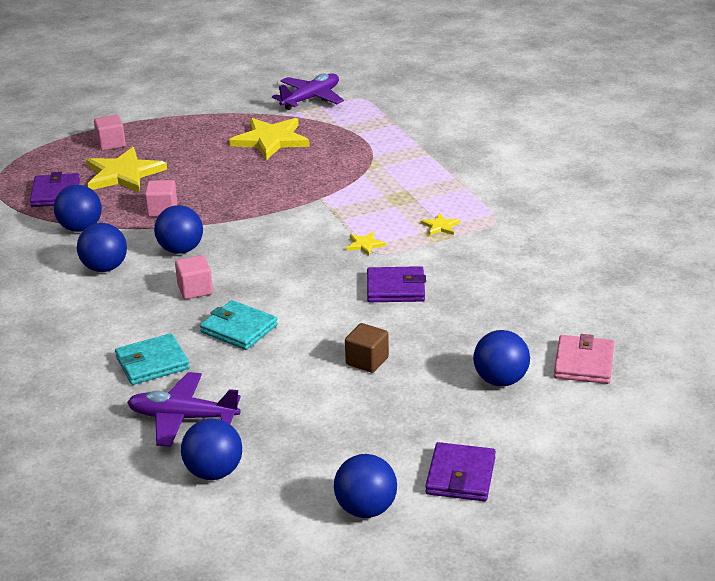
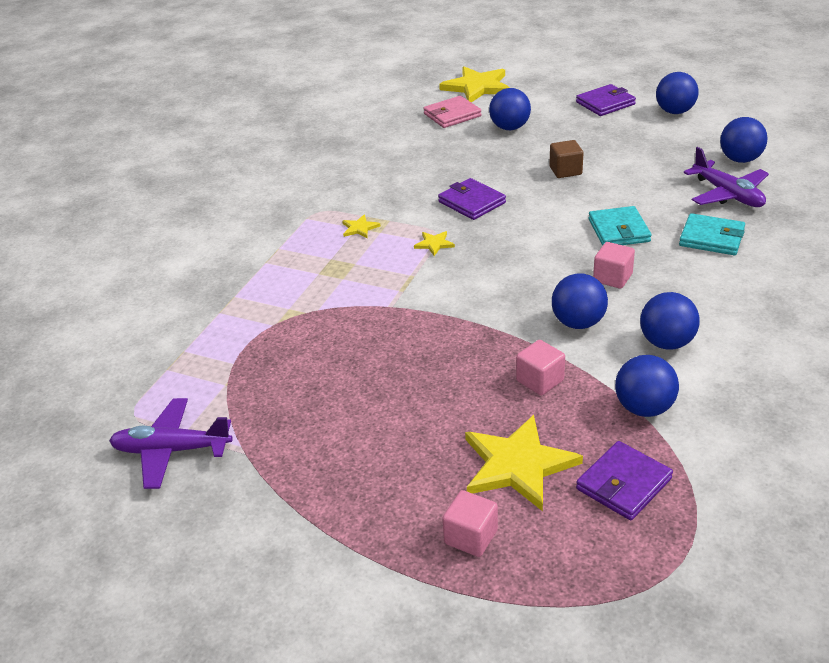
camera: 130 degrees left, 5 degrees up
(270, 140) = (313, 410): yellow star -> yellow star (477, 87)

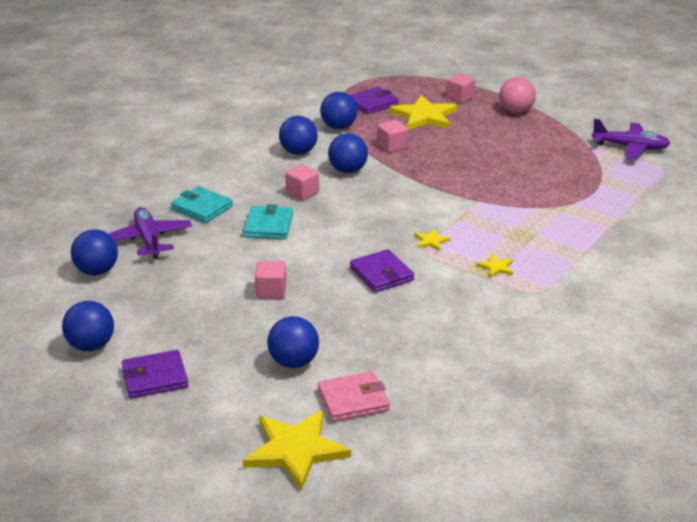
camera: 170 degrees left, 5 degrees down
(360, 513) = (516, 111): none -> pink ball
(565, 171) = (271, 291): brown cube -> pink cube

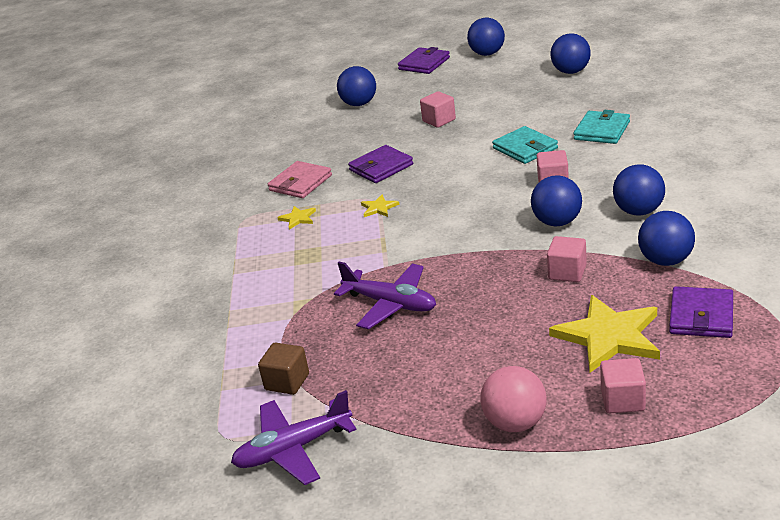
camera: 145 degrees right, 0 degrees up
(148, 240) = (585, 98): purple plane -> purple plane (390, 304)
(202, 207) = (602, 130): turquoise wallet -> turquoise wallet turned 60 degrees counterclockwise
(295, 450) = (299, 82): yellow star -> none
(353, 400) = (297, 109): pink wallet -> pink wallet (300, 183)
(381, 274) = (381, 167): purple wallet -> purple wallet turned 60 degrees counterclockwise
(607, 173) = (287, 382): none -> brown cube

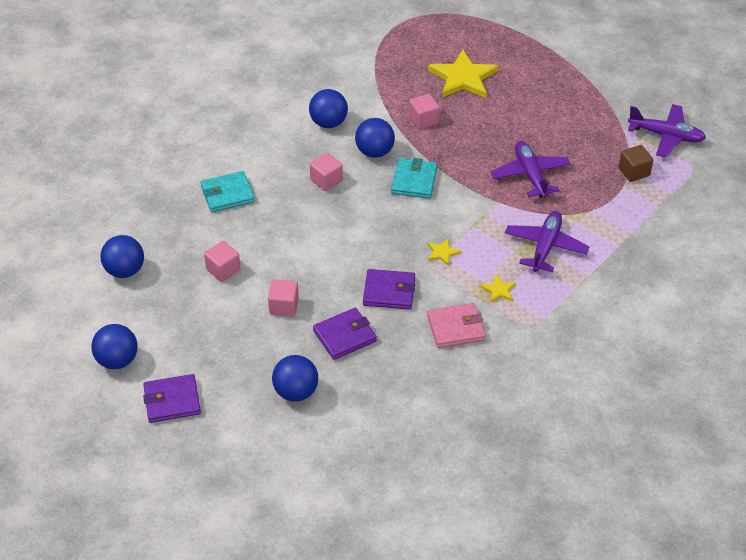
camera: 140 degrees left, 15 degrees up
(297, 265) = (545, 247): none -> purple plane
(515, 423) = (559, 76): pink ball -> none
(525, 148) = (289, 222): turquoise wallet -> turquoise wallet (414, 181)
(622, 400) = (504, 52): pink cube -> pink cube (223, 270)
(665, 261) = (373, 88): blue ball -> none
(701, 316) = (412, 55): purple wallet -> purple wallet (344, 336)

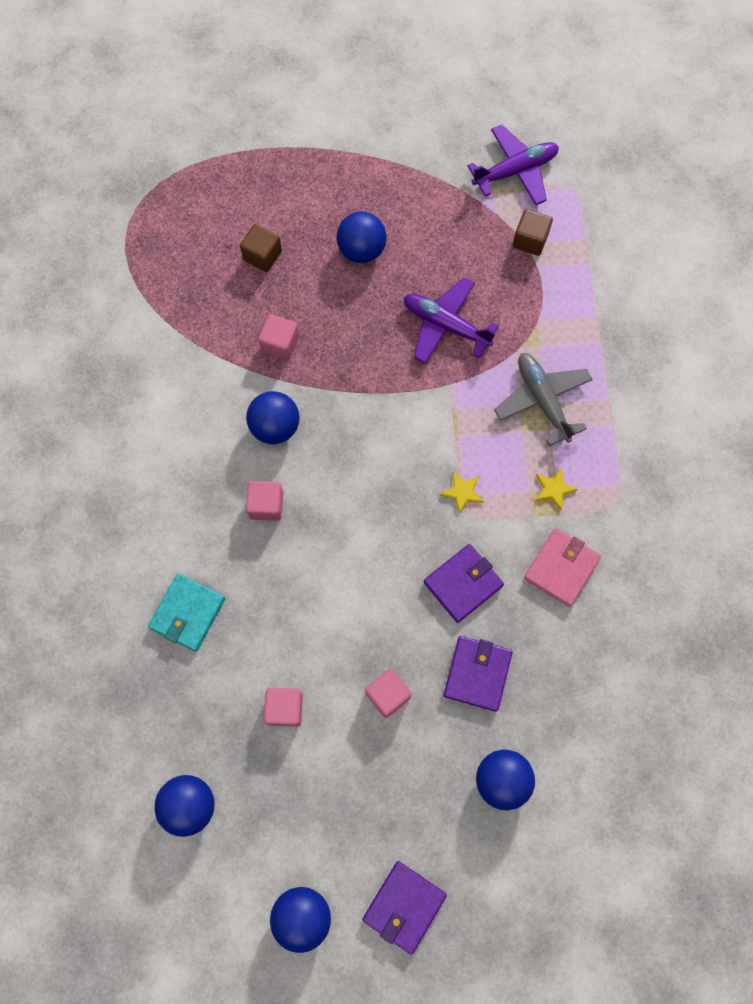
camera: 45 degrees left, 25 degrees up
(328, 123) = (191, 430): blue ball -> blue ball (361, 250)
(414, 181) = (349, 429): turquoise wallet -> none
(463, 77) = (262, 256): yellow star -> brown cube
(545, 247) = (542, 400): purple plane -> grey plane

